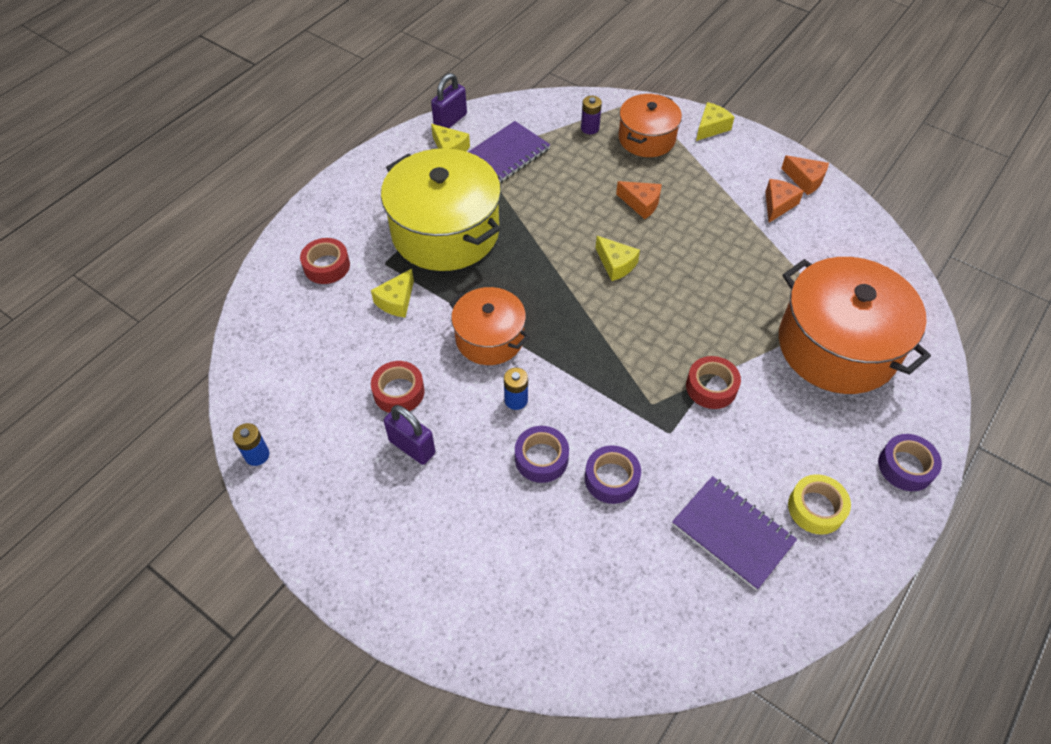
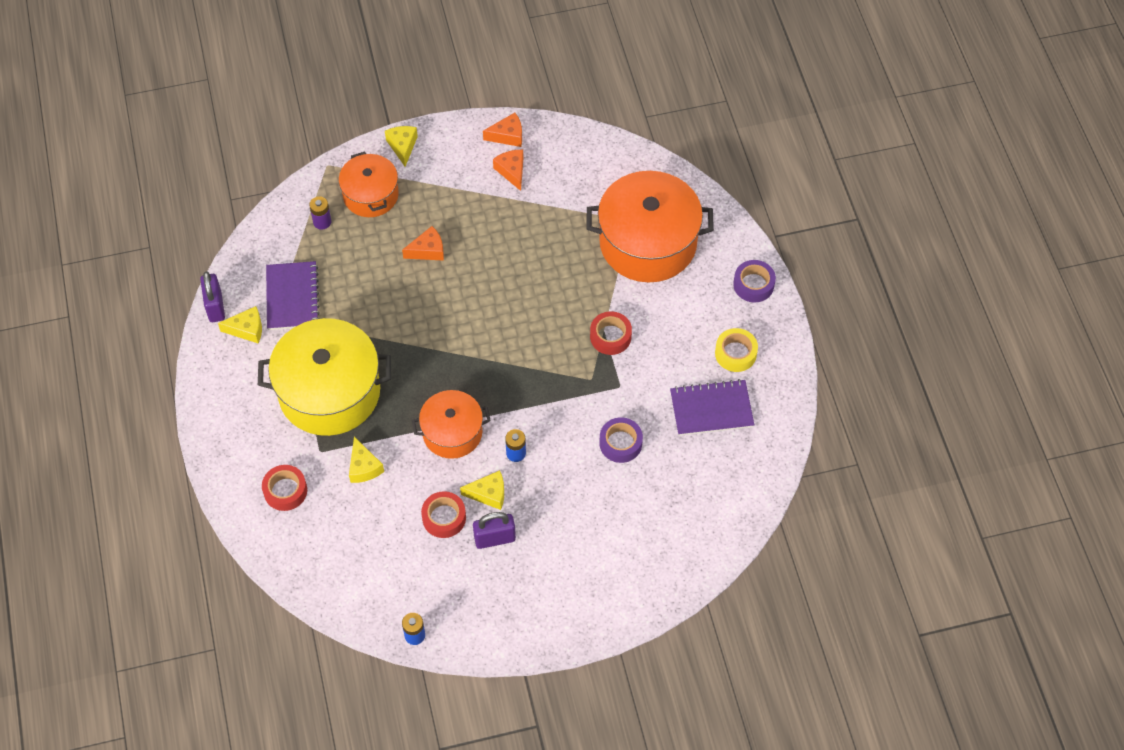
camera: 50 degrees left, 5 degrees up
(541, 458) = (571, 471): purple tape -> none
(616, 264) = (465, 310): yellow cheese -> yellow cheese (488, 494)

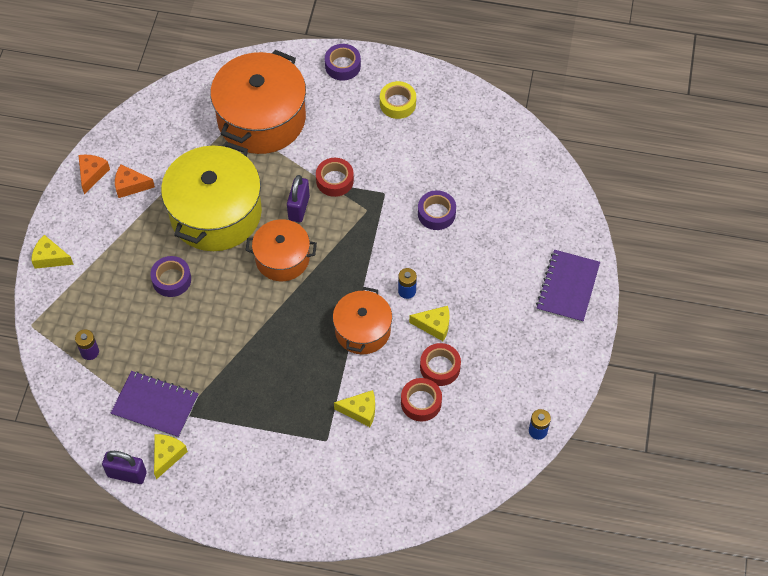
camera: 65 degrees left, 0 degrees up
(285, 491) = (351, 483): red tape -> red tape (421, 402)
(329, 392) = (270, 411): yellow pot -> yellow pot (215, 213)
(370, 195) = (86, 302): orange pot -> orange pot (282, 258)
(428, 250) = (171, 279): orange cheese -> purple tape
(488, 494) = (434, 325): yellow cheese -> yellow cheese turned 75 degrees clockwise
(494, 538) = (477, 337): purple padlock -> purple padlock (299, 208)
(711, 409) = (438, 140): purple notebook -> purple notebook (568, 287)

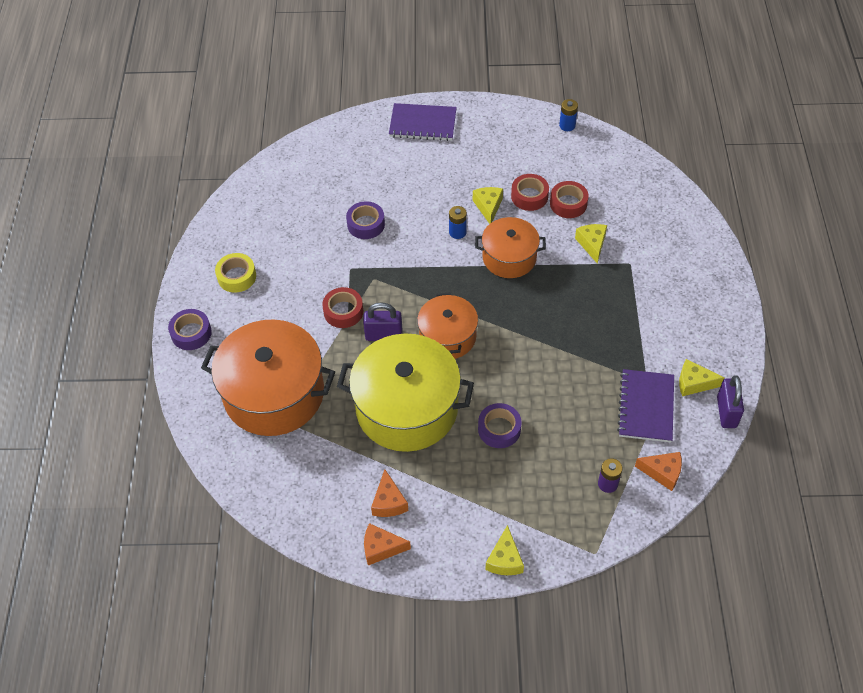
camera: 100 degrees left, 5 degrees down
(85, 399) = (662, 472): none -> orange cheese

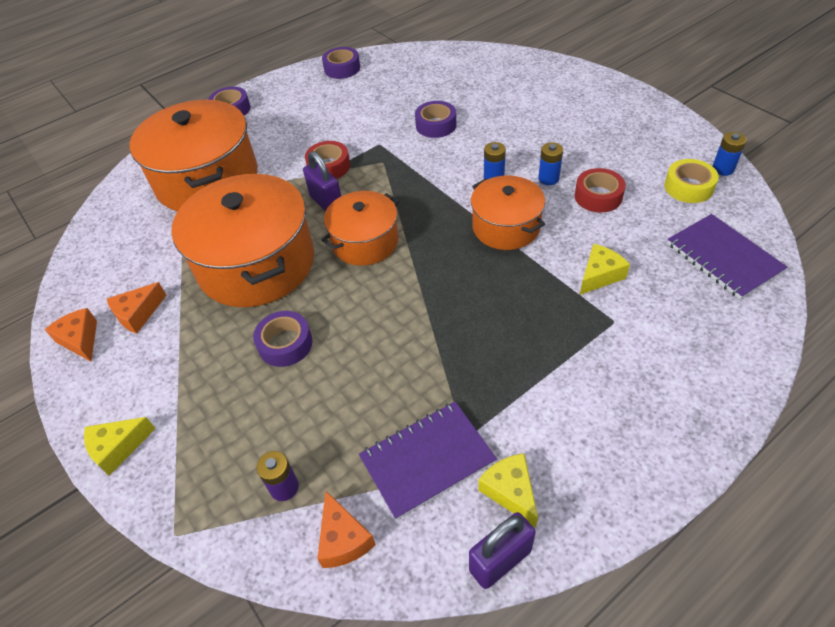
camera: 55 degrees right, 5 degrees down
(221, 233) = (342, 68): none -> purple tape
(237, 277) = (307, 98): yellow tape -> yellow tape (688, 187)
(407, 408) = (256, 264): yellow pot -> orange pot
(423, 124) = (586, 91): purple notebook -> purple notebook (723, 258)
(488, 207) = (548, 178): yellow cheese -> blue battery
(568, 204) = (627, 227): red tape -> none

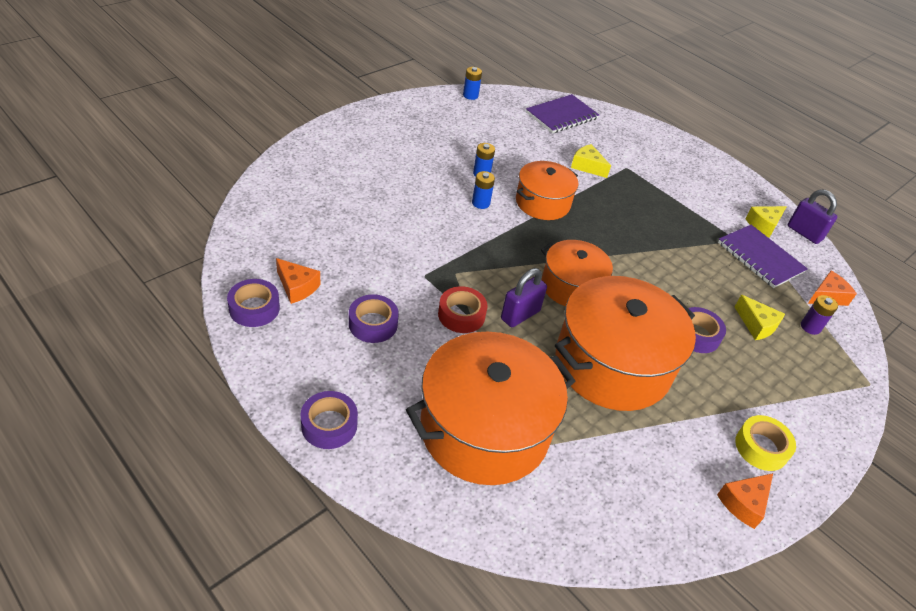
camera: 105 degrees left, 5 degrees down
(118, 448) = (831, 436): yellow cheese -> yellow cheese (756, 325)
(138, 314) = (698, 456): orange cheese -> orange cheese (297, 287)
(436, 125) = (395, 232): purple tape -> purple tape (373, 324)
(598, 196) = (503, 153): red tape -> none
(688, 187) = (491, 113): yellow tape -> yellow tape (761, 447)

